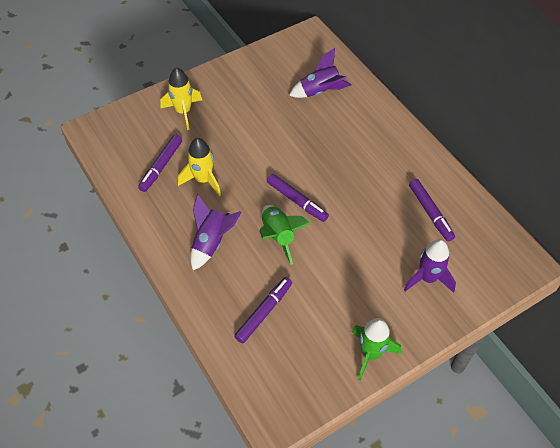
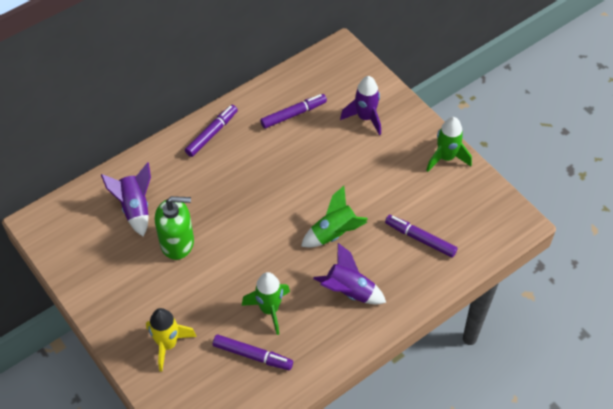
camera: 95 degrees left, 0 degrees up
(203, 180) = (269, 309): yellow rocket -> green rocket
(281, 119) = (177, 242): none -> green soap dispenser
(297, 201) = (290, 221): purple marker -> purple marker (212, 134)

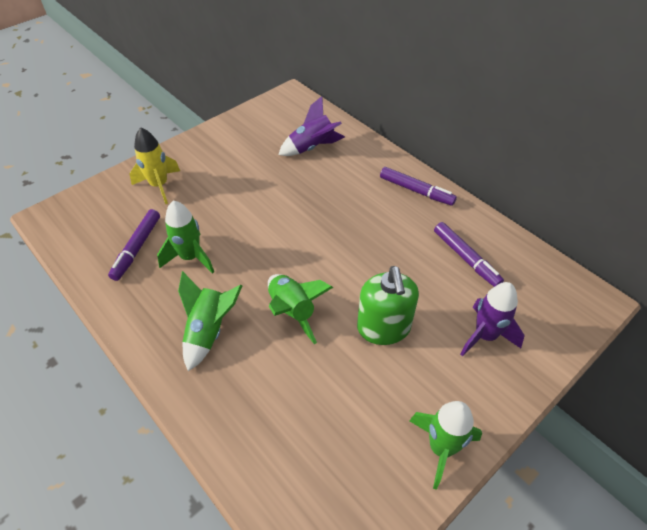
camera: 85 degrees right, 5 degrees down
(177, 242) = (274, 180): green soap dispenser -> green soap dispenser (383, 328)
(349, 291) = (209, 331): purple rocket -> green rocket
(420, 239) = (290, 413): purple marker -> none

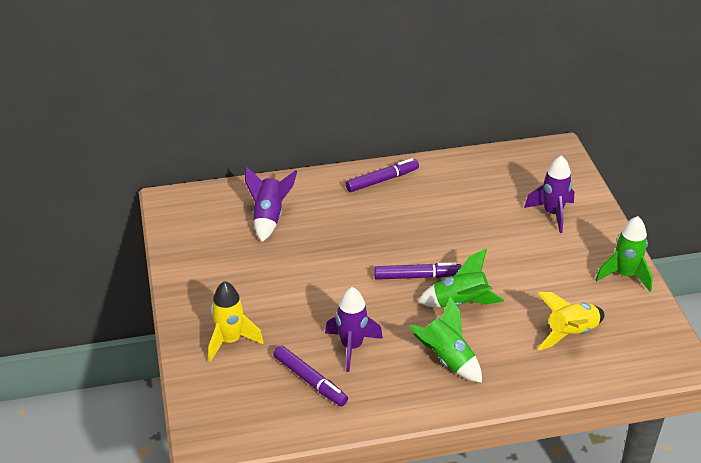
camera: 60 degrees left, 10 degrees down
(190, 257) = (351, 347): green rocket -> purple rocket
(306, 427) = (570, 334): none -> yellow rocket
(383, 328) = (511, 260): green soap dispenser -> none
(465, 258) = (476, 189): purple marker -> purple marker (417, 276)

